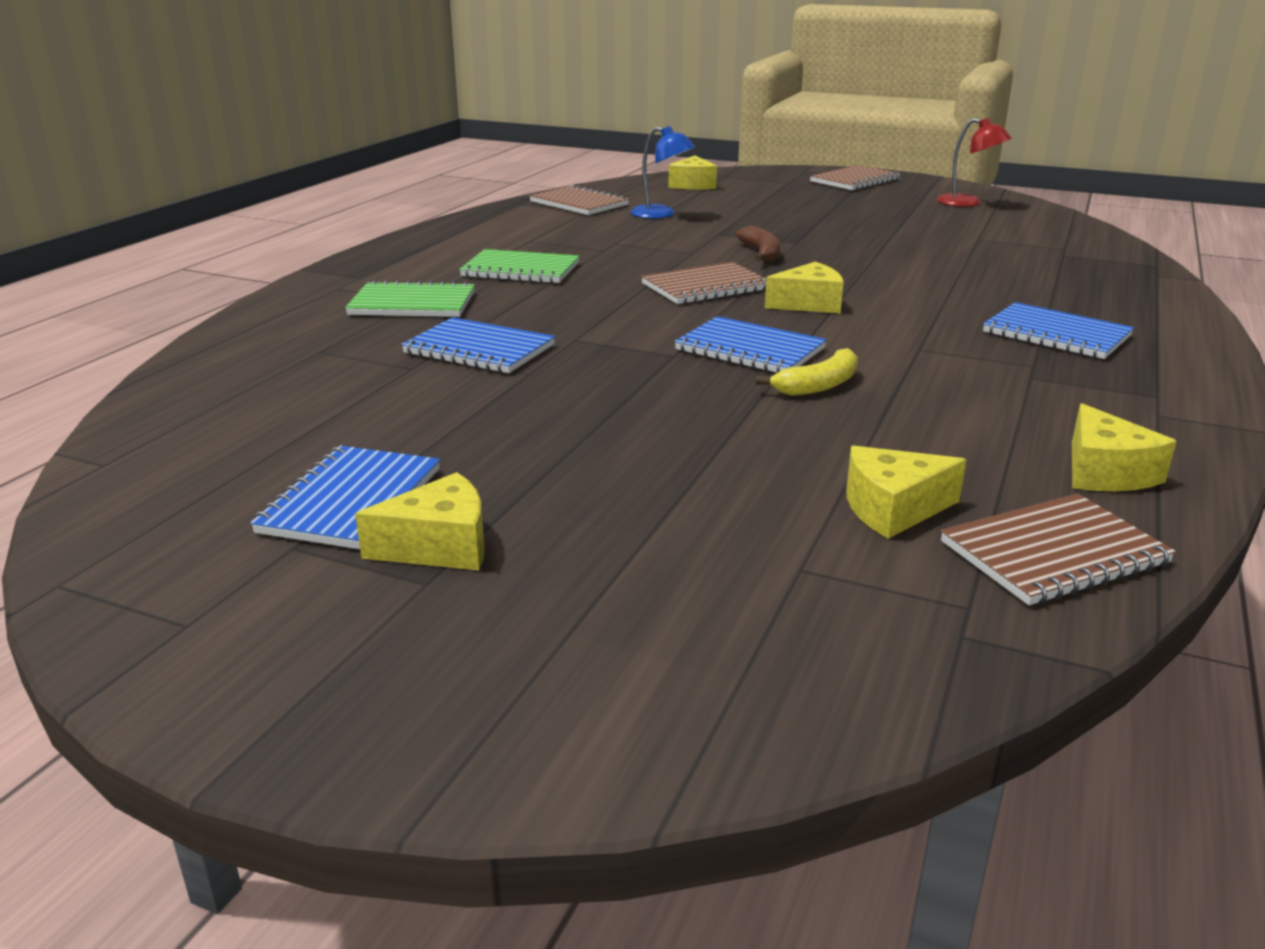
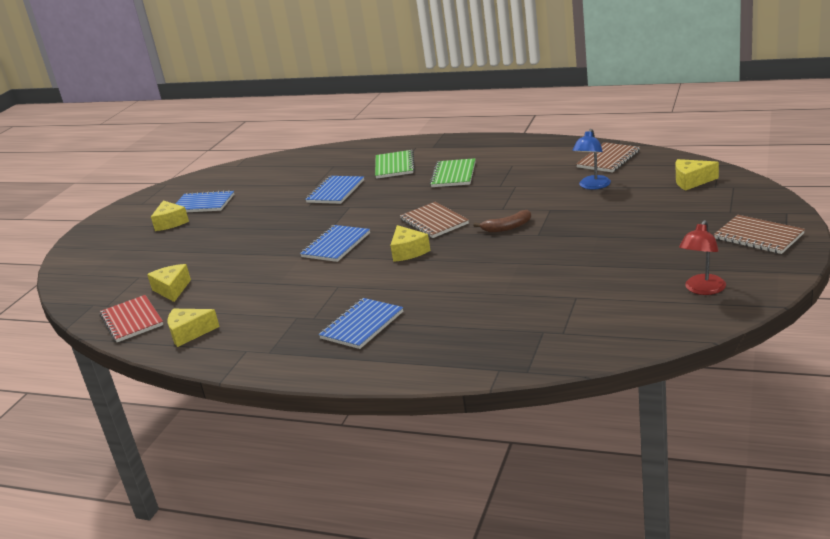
camera: 90 degrees right, 0 degrees up
(818, 385) = (290, 265): yellow banana -> none
(1053, 553) = (132, 320): brown notebook -> red notebook

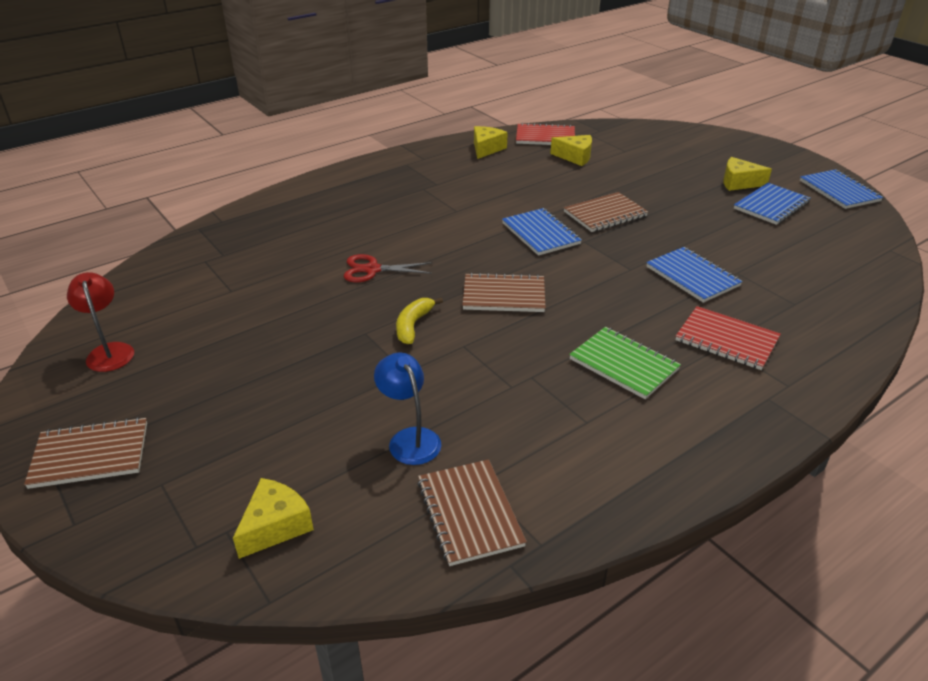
camera: 120 degrees right, 10 degrees up
(277, 239) = (605, 214): none -> brown notebook
(362, 325) = (376, 200): blue notebook -> blue notebook (839, 191)
(394, 166) = (726, 340): green notebook -> red notebook
(408, 251) = (461, 258): yellow cheese -> none
(469, 269) = (372, 269): none -> red scissors
(507, 227) = (413, 325): brown banana -> yellow banana

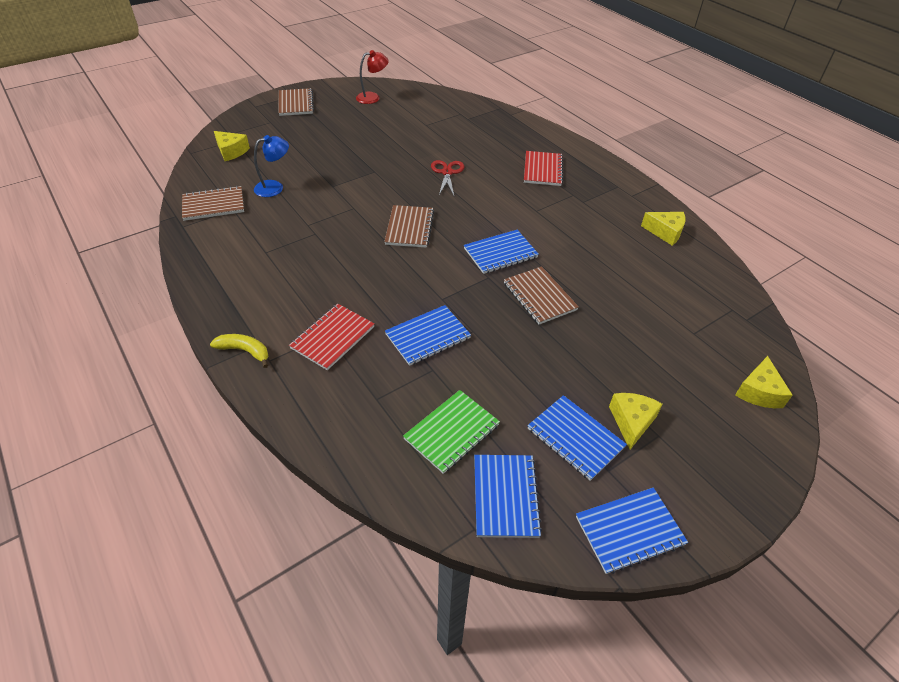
camera: 90 degrees right, 10 degrees up
(413, 325) = (379, 189): yellow banana -> yellow banana (244, 351)
(545, 137) = (710, 274): red notebook -> red notebook (542, 170)
(575, 157) = (665, 291): yellow cheese -> yellow cheese (758, 392)
(623, 364) = (316, 276): green notebook -> green notebook (451, 432)
(850, 236) = (505, 496): none -> blue notebook

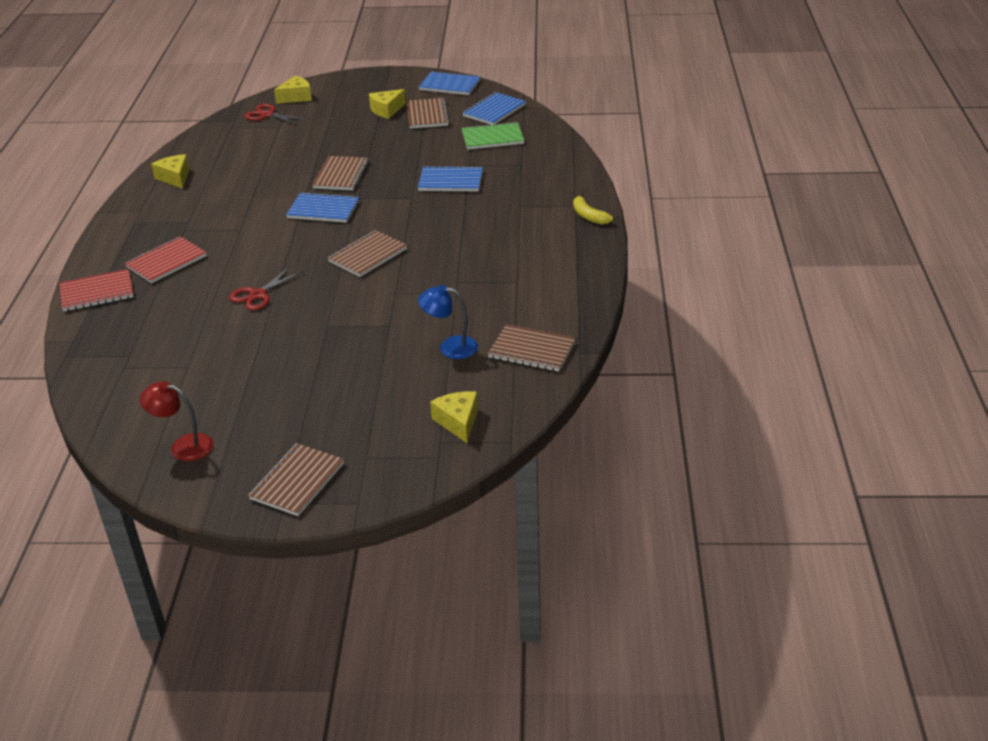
camera: 140 degrees left, 10 degrees down
(333, 337) = (518, 202): red notebook -> red notebook (97, 292)
(575, 438) = (427, 115): blue notebook -> brown notebook
(734, 345) = (267, 115): none -> red scissors

